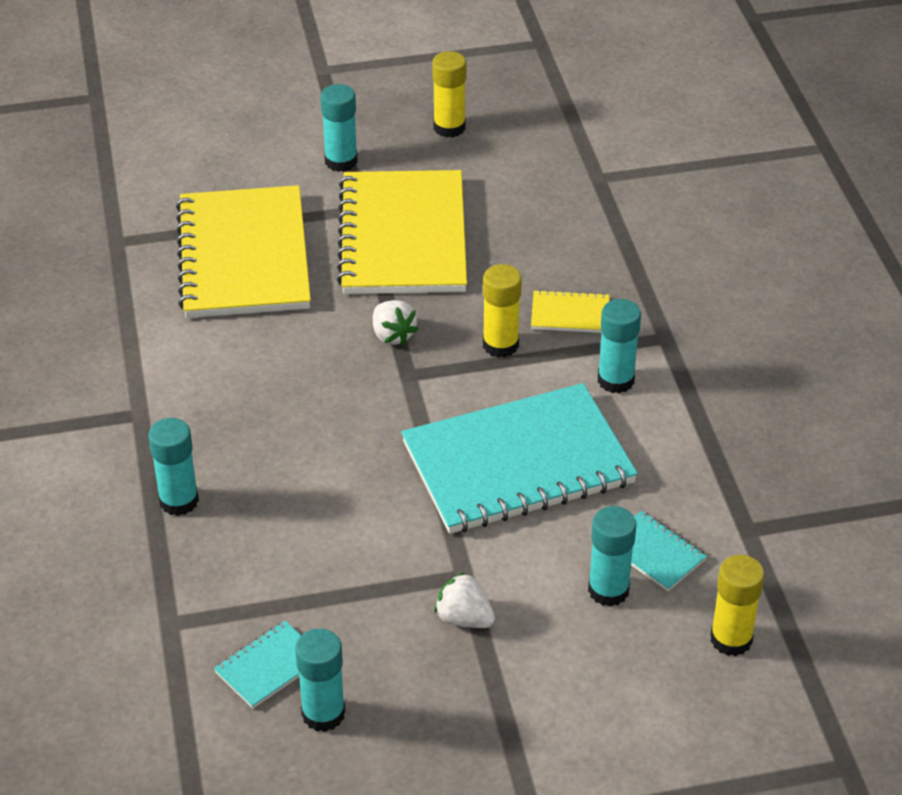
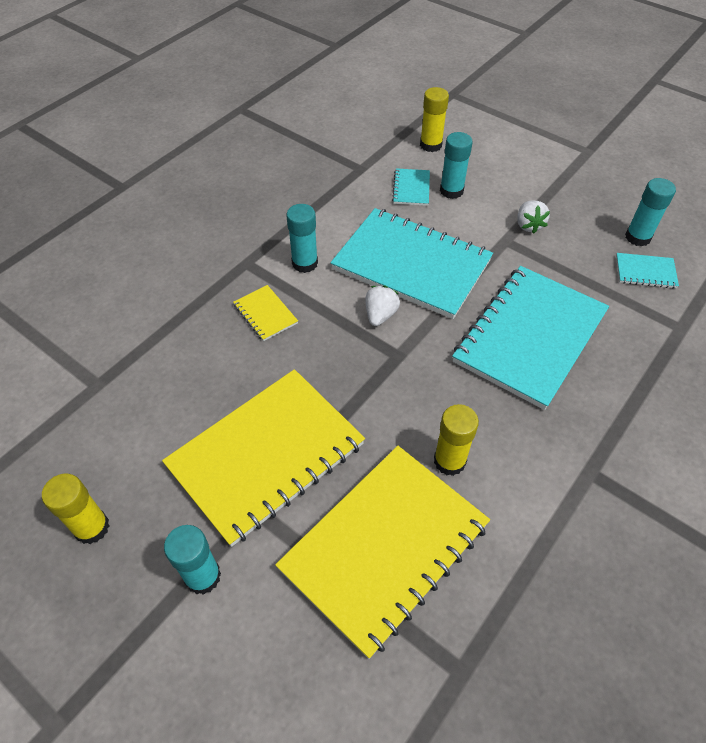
camera: 130 degrees left, 10 degrees up
(179, 501) = (617, 390): turquoise glue stick -> none
(312, 486) = (530, 337): none -> turquoise notebook
(392, 335) = (373, 387): white strawberry -> white strawberry (380, 315)
(500, 345) = (326, 329): yellow glue stick -> yellow glue stick (449, 461)

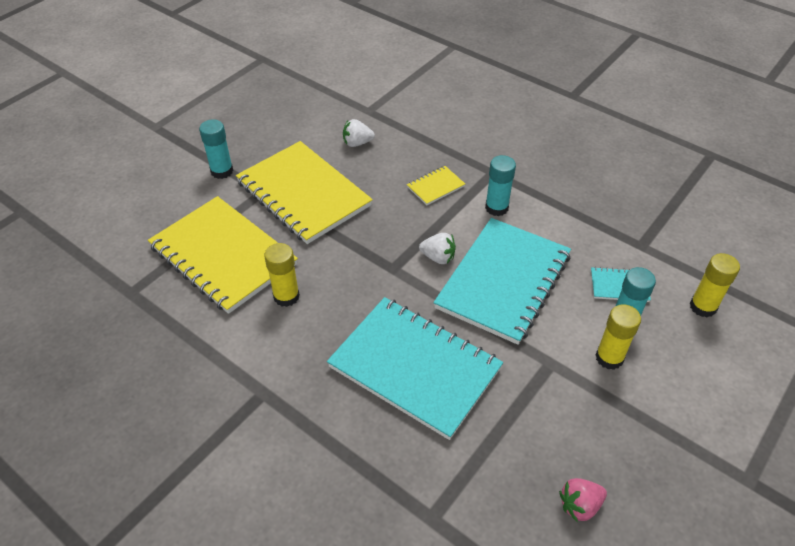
camera: 90 degrees right, 5 degrees down
(92, 527) = (263, 123): yellow glue stick -> yellow glue stick (609, 358)
(528, 225) = (580, 388): white strawberry -> white strawberry (357, 143)
(638, 237) = (579, 505): turquoise glue stick -> pink strawberry
(645, 272) = (518, 500): turquoise notebook -> none

